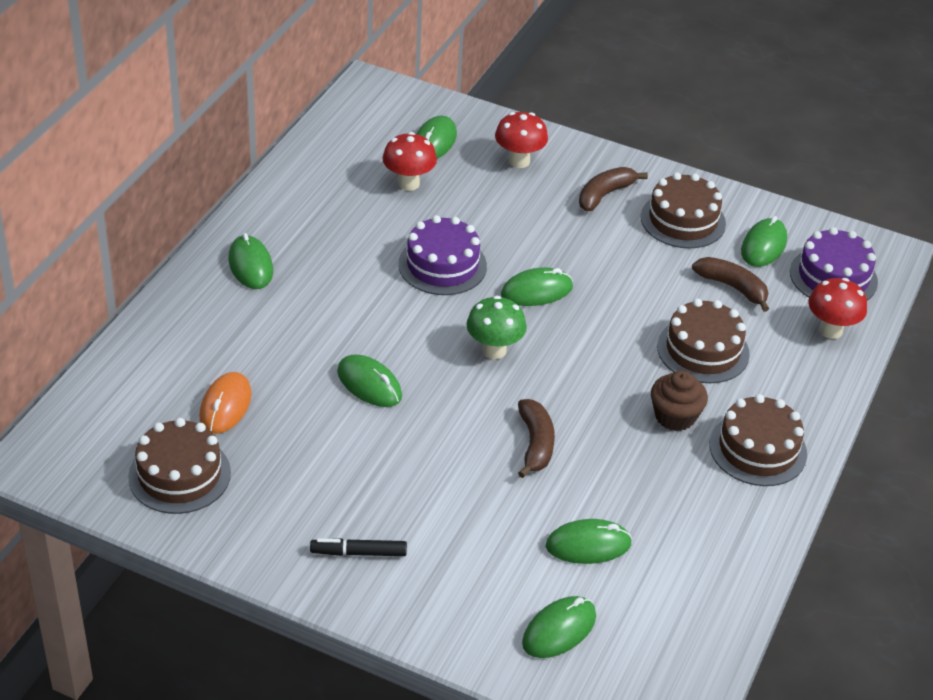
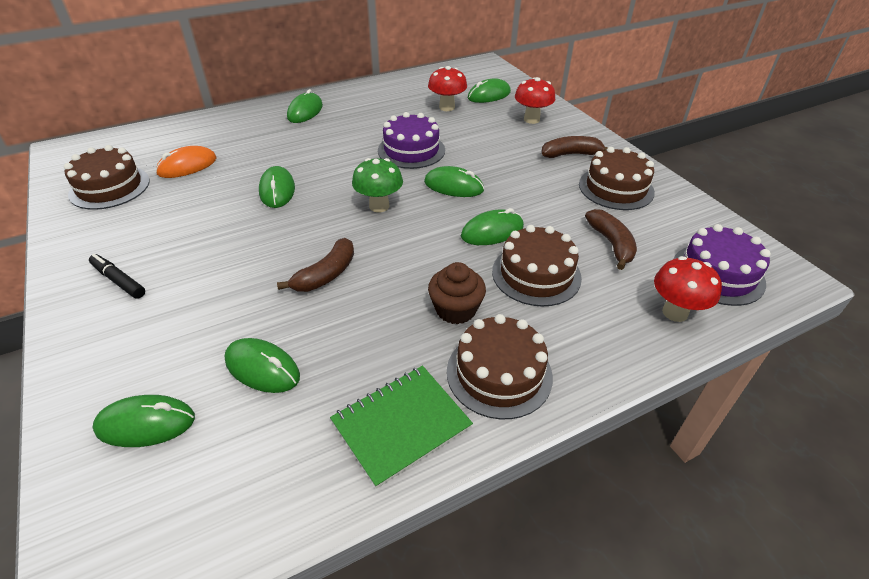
camera: 40 degrees right, 0 degrees up
(732, 523) = (401, 425): none -> green notebook
(763, 246) = (670, 228): green mouse -> green mouse (492, 231)

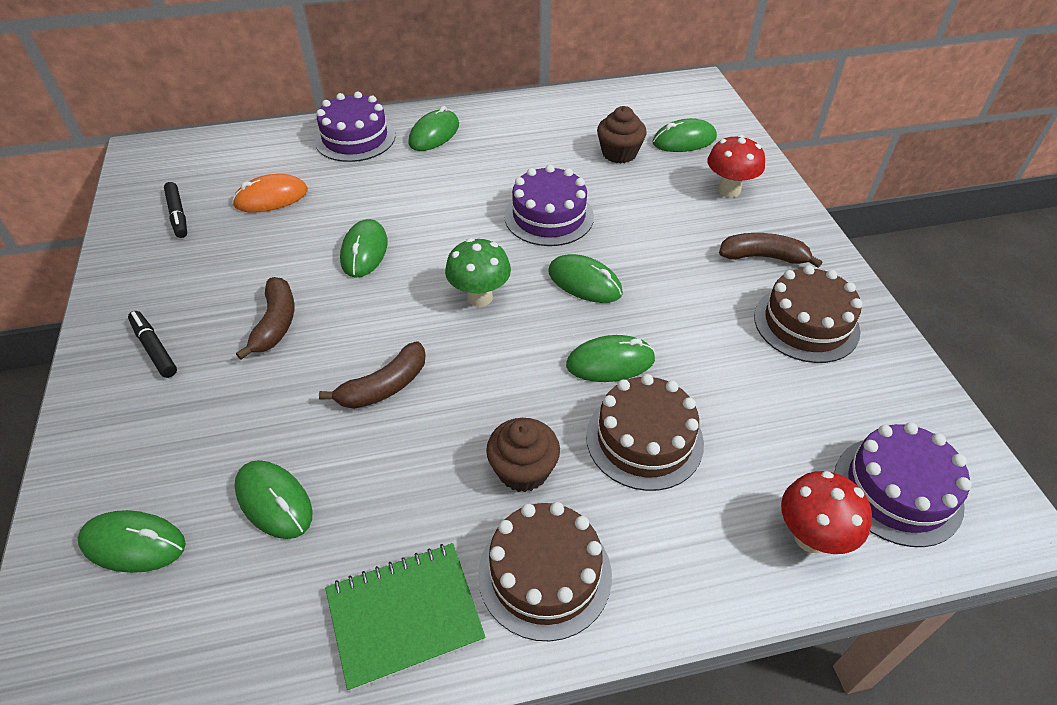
camera: 15 degrees right, 5 degrees up
(109, 187) = (178, 215): brown cake -> black marker
(243, 120) = (355, 138): none -> purple cake
(447, 107) = (619, 153): red mushroom -> brown cupcake
(611, 244) = (764, 412): brown banana -> brown banana (275, 324)

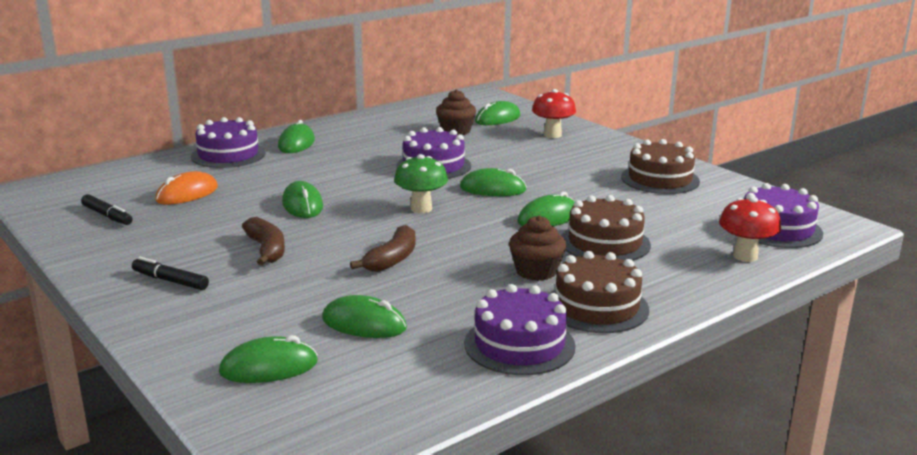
camera: 25 degrees left, 25 degrees down
(404, 615) = (519, 344): green notebook -> purple cake
(763, 257) = (605, 158): brown banana -> none

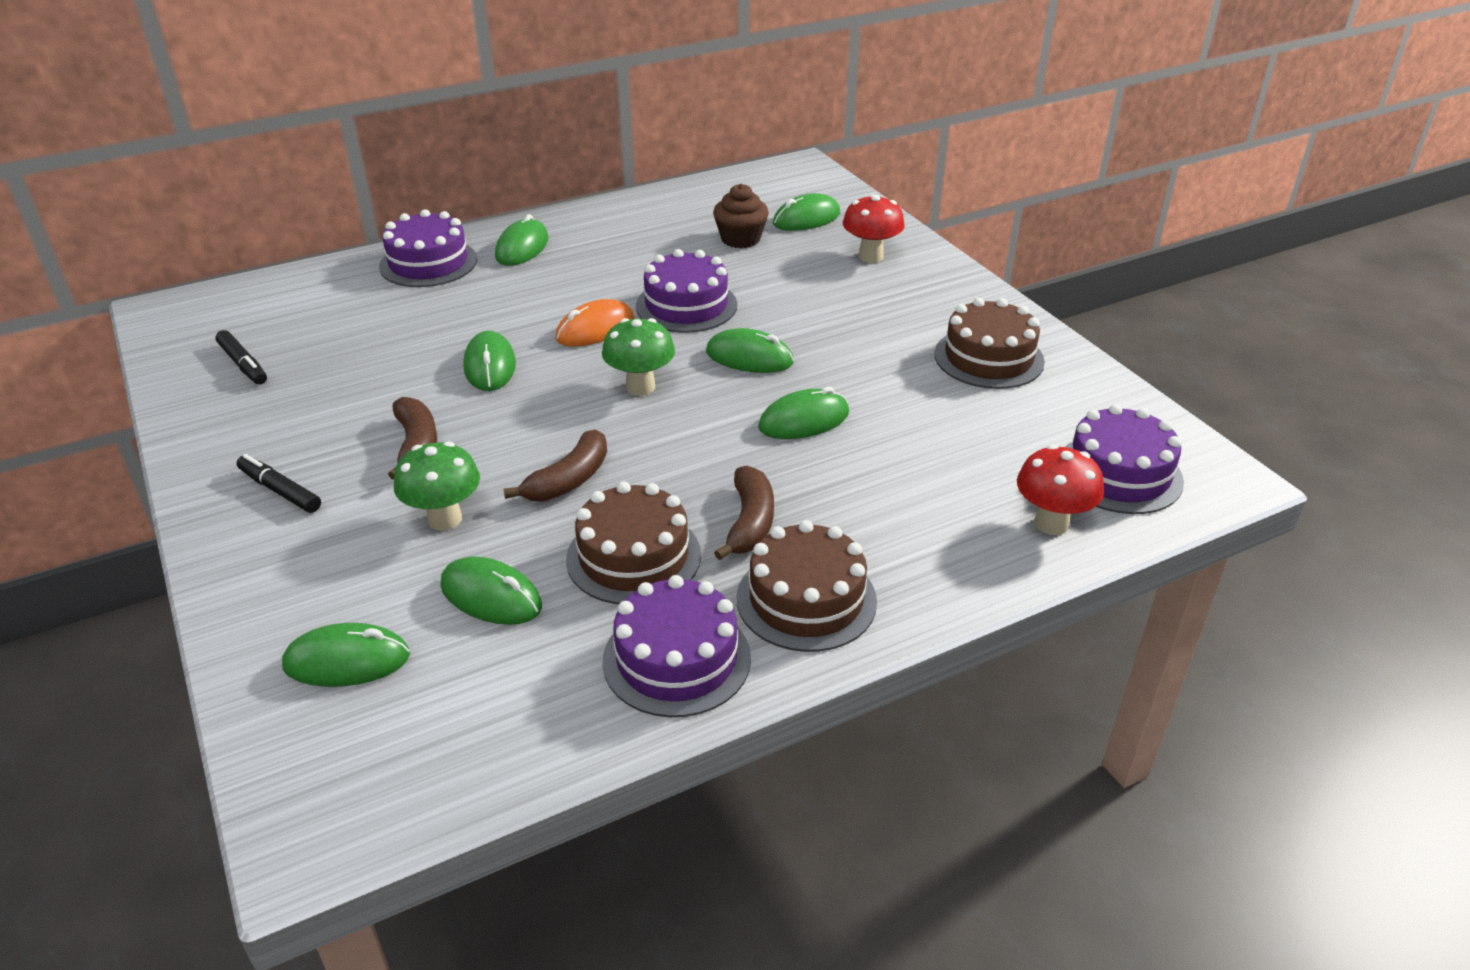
camera: 10 degrees right, 15 degrees up
(187, 194) = (353, 332): orange mouse -> orange mouse (595, 329)
(308, 286) = (444, 519): none -> green mushroom
(536, 271) = (749, 523): brown cupcake -> brown banana
(604, 243) = (863, 477): brown cake -> brown cake (633, 557)

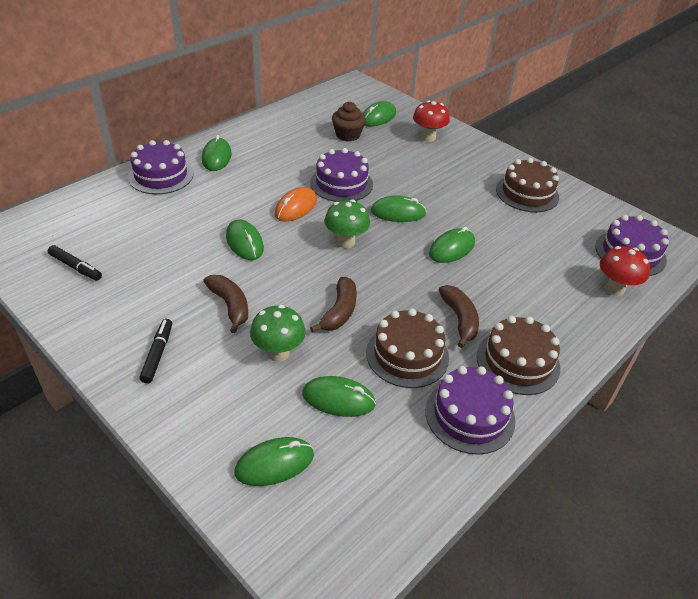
camera: 20 degrees left, 5 degrees up
(280, 490) = (158, 354): black marker -> black marker turned 75 degrees clockwise

